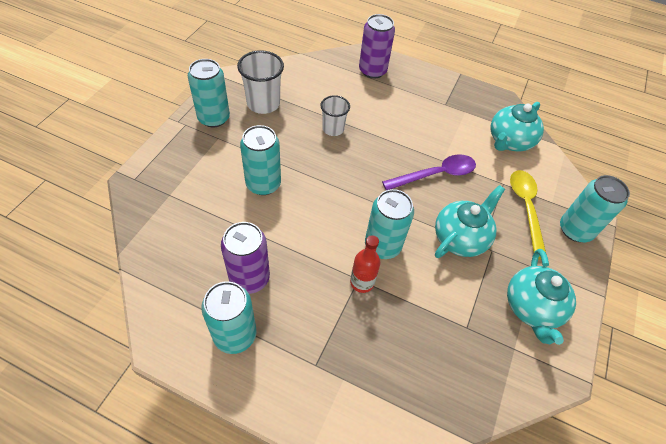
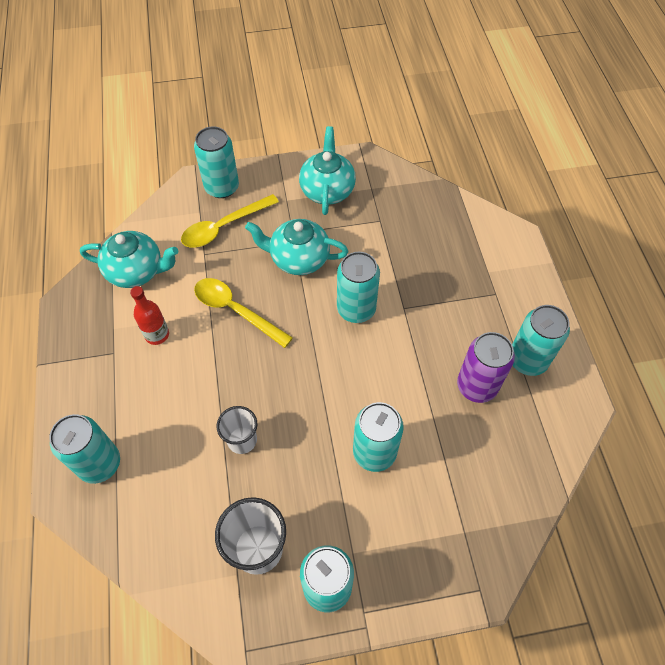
camera: 120 degrees left, 5 degrees up
(362, 282) = (404, 303): red bottle -> red bottle (157, 335)
(372, 71) = (99, 463): purple can -> turquoise can
(435, 174) = (236, 310): purple spoon -> yellow spoon
(531, 308) = (327, 190): turquoise teapot -> turquoise teapot turned 60 degrees counterclockwise

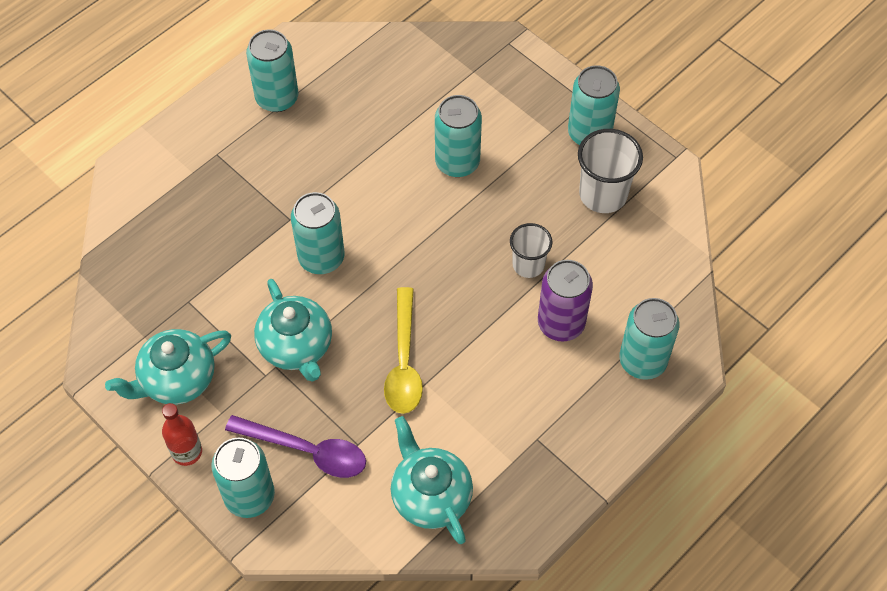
camera: 125 degrees left, 0 degrees up
(157, 335) = (486, 414): red bottle -> red bottle (187, 452)
(224, 227) = (306, 450): yellow spoon -> purple spoon
(477, 386) = (334, 122): purple can -> purple can (561, 323)

